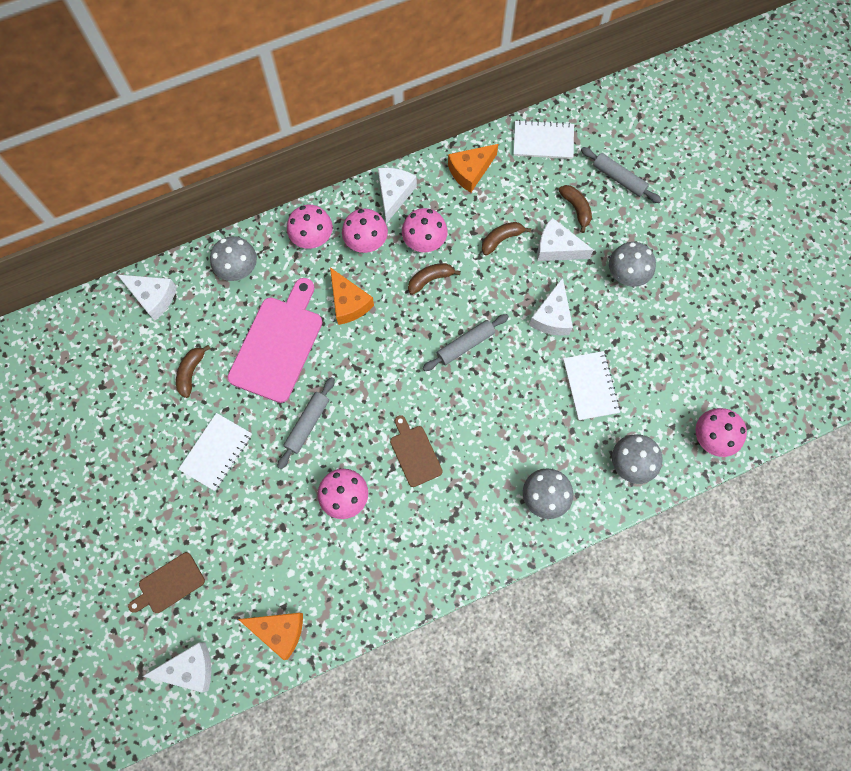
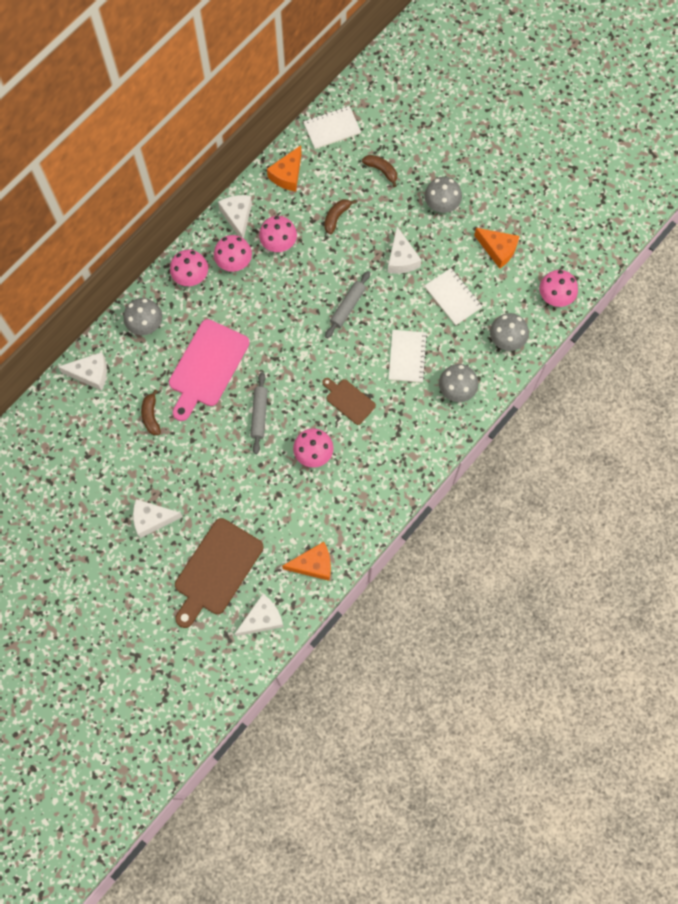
camera: 25 degrees left, 0 degrees up
(169, 584) = (216, 570): brown cutting board -> brown cutting board, size x1.86
(216, 452) = (201, 464): white notebook -> white notebook (407, 357)
(278, 344) = (207, 367): pink cutting board -> pink cutting board turned 150 degrees counterclockwise
(349, 303) = (244, 313): orange cheese -> orange cheese (498, 250)
(430, 279) = (297, 270): brown banana -> none
(557, 248) = (381, 206): white cheese -> white cheese (152, 519)
(619, 179) = (402, 134): grey rolling pin -> none

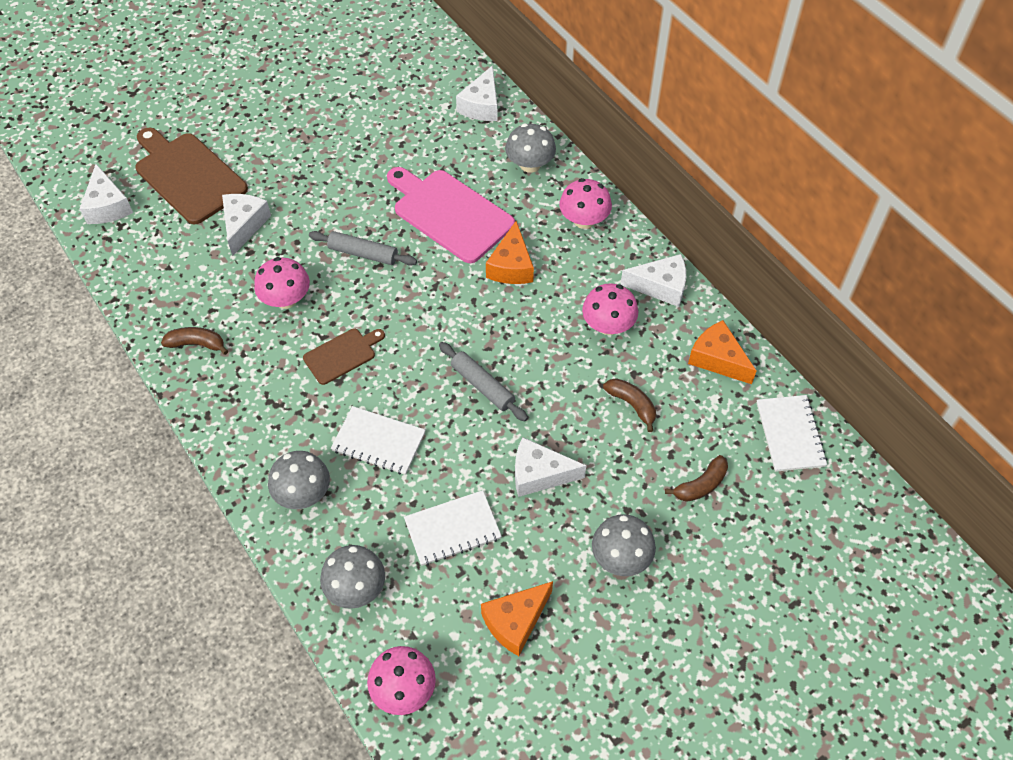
camera: 105 degrees right, 15 degrees down
(151, 416) = (405, 150): brown banana -> brown banana (197, 344)
(152, 519) = (278, 130): white cheese -> white cheese (244, 225)
(234, 262) = (592, 269): pink mushroom -> none
(313, 564) = (143, 268): orange cheese -> orange cheese (511, 266)

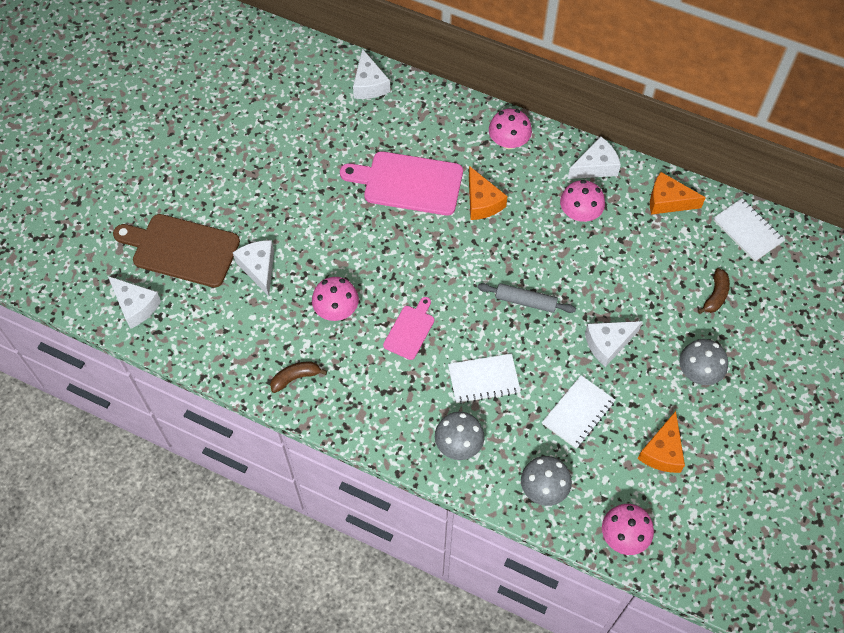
camera: 30 degrees left, 5 degrees up
(342, 355) = (410, 330): brown cutting board -> pink cutting board
(363, 253) = (367, 245): grey rolling pin -> none
(530, 164) = (439, 116): grey mushroom -> none
(632, 405) = (634, 263): brown banana -> none

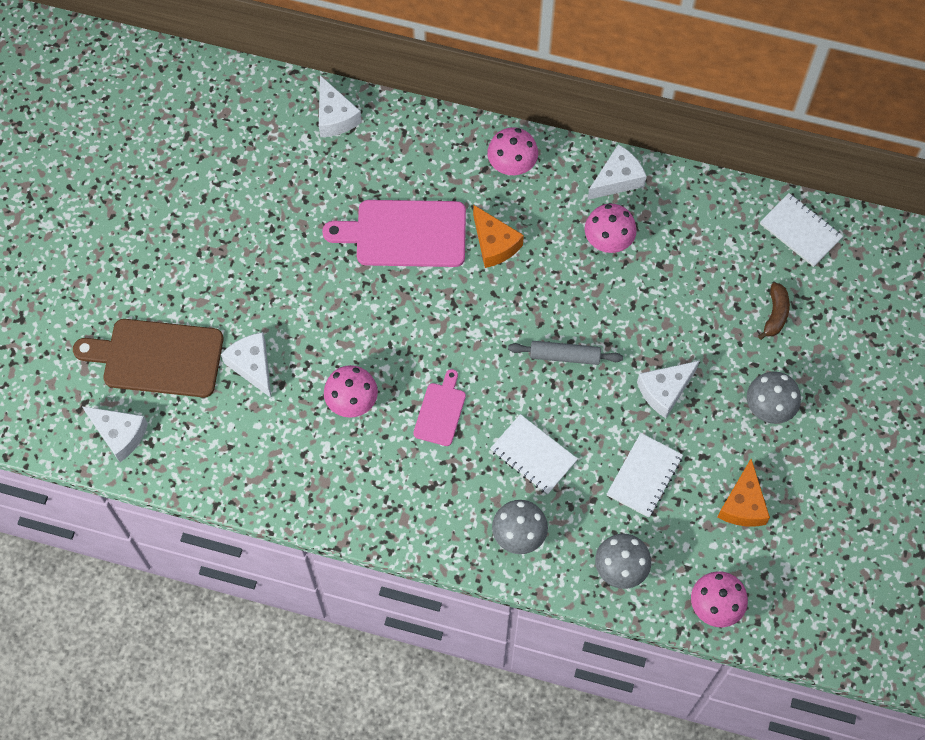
camera: 10 degrees left, 5 degrees up
(295, 378) = (322, 489): brown banana -> none
(483, 379) = (533, 455): white notebook -> white notebook turned 60 degrees clockwise
(668, 201) = (706, 209): orange cheese -> none

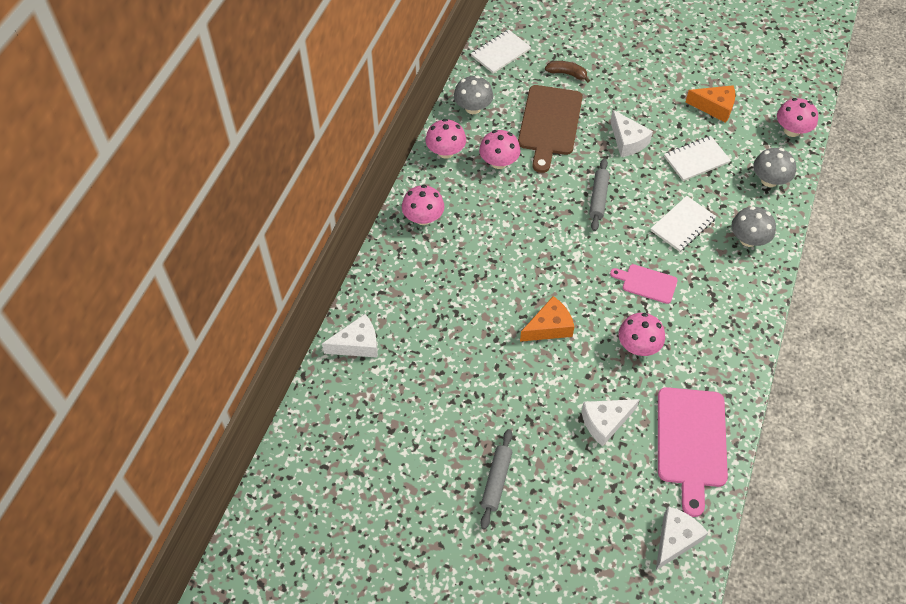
camera: 85 degrees left, 10 degrees down
(157, 357) = (596, 504): brown cutting board -> brown cutting board (549, 124)
(180, 261) = (496, 481): none -> grey rolling pin
(405, 234) = (482, 298): pink cutting board -> pink cutting board (691, 442)
(494, 244) = (496, 235): orange cheese -> orange cheese (549, 327)
(617, 179) = (446, 152): white cheese -> pink mushroom
(644, 476) = (696, 160): white notebook -> white notebook turned 60 degrees counterclockwise
(769, 407) = (639, 85): grey mushroom -> grey mushroom (473, 108)

